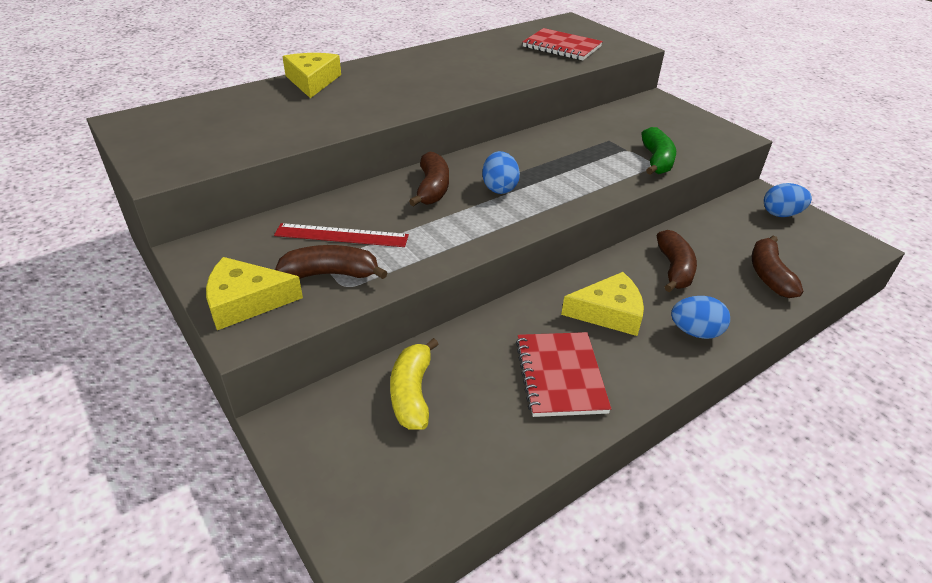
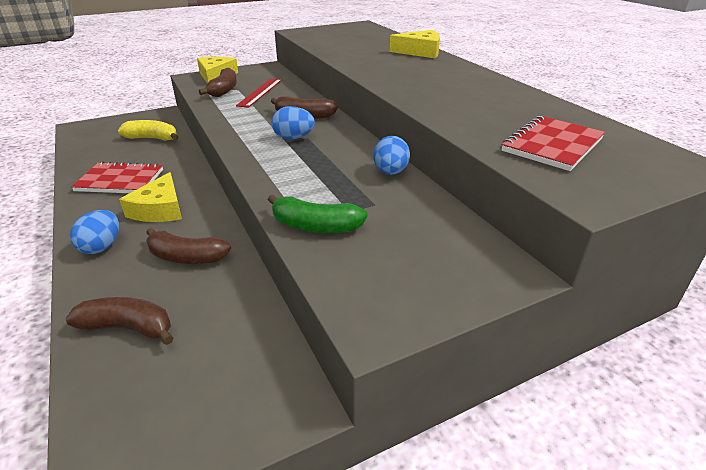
camera: 100 degrees right, 5 degrees down
(781, 214) = (237, 403): blue egg -> blue egg (390, 172)

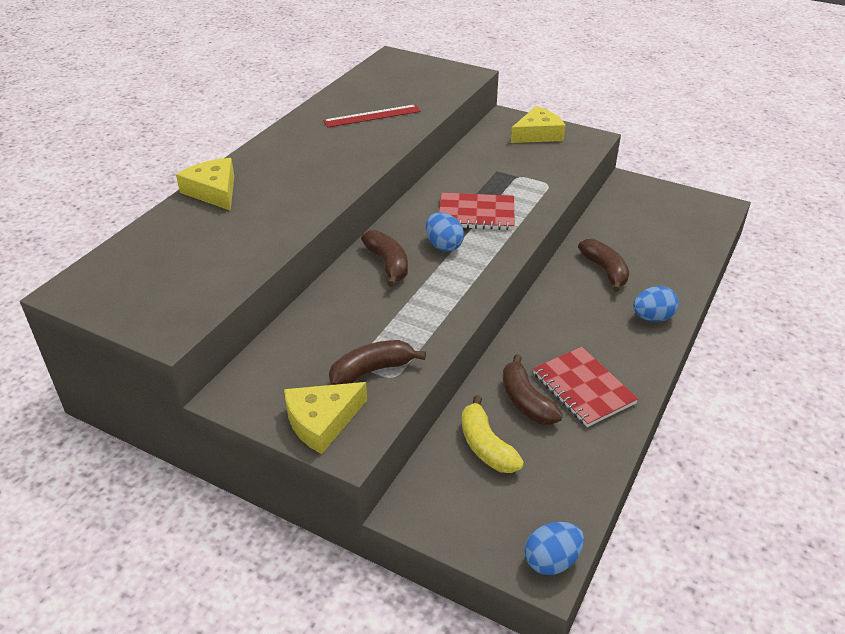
camera: 125 degrees left, 5 degrees up
(128, 328) = (673, 252): brown banana -> brown banana (526, 401)
(160, 209) = (582, 325): yellow cheese -> yellow cheese (538, 134)
(260, 92) = (349, 334): red ruler -> red ruler (372, 116)
(316, 226) = (548, 180): green banana -> none
(390, 172) = (447, 179): blue egg -> blue egg (551, 561)
(552, 145) = (410, 89): red notebook -> red notebook (476, 214)

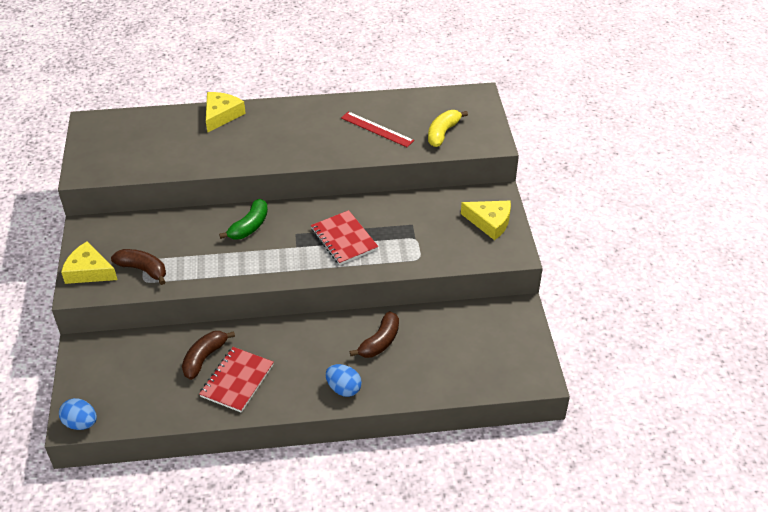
camera: 55 degrees right, 5 degrees up
(388, 264) = (249, 226): brown banana -> green banana
(443, 245) = (292, 241): blue egg -> none
(486, 446) = (151, 357): yellow banana -> yellow banana (442, 133)

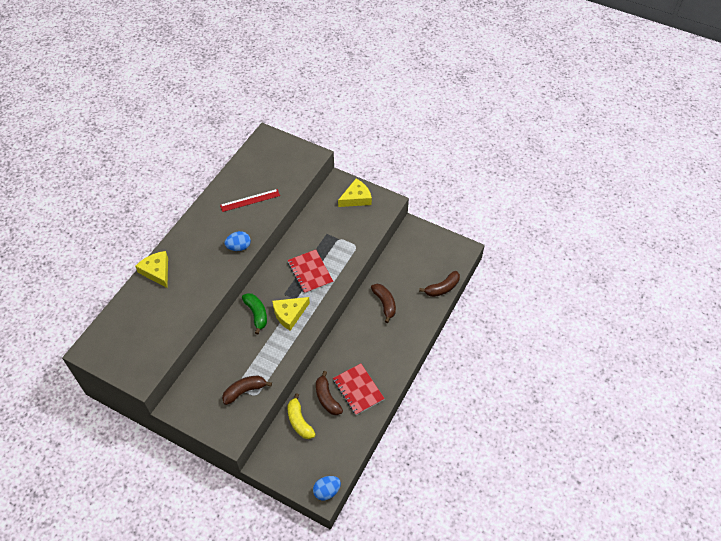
camera: 55 degrees left, 10 degrees up
(89, 271) = (219, 423): yellow cheese -> yellow cheese (289, 314)
(343, 389) = (404, 340): blue egg -> blue egg (239, 247)
(344, 239) = (310, 272): red notebook -> red notebook turned 60 degrees clockwise
(442, 133) = (283, 172): yellow banana -> yellow banana (299, 421)
(455, 387) = (442, 288): none -> brown banana

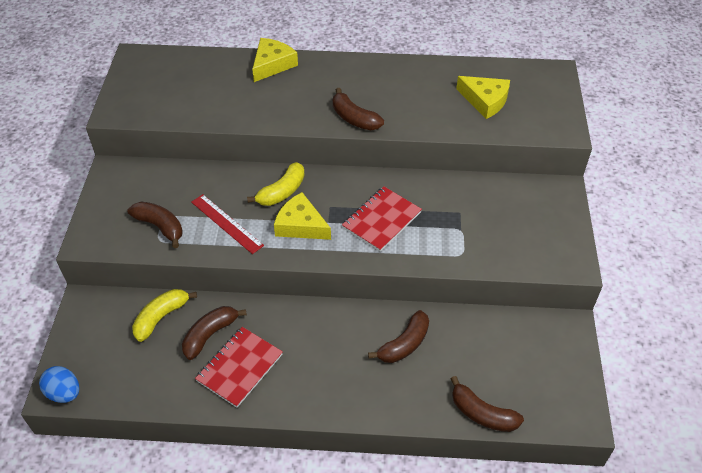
camera: 65 degrees right, 5 degrees down
(239, 247) = (354, 118): blue egg -> brown banana
(250, 200) = (436, 99): red ruler -> red ruler (226, 223)
(256, 314) = (282, 192): green banana -> yellow banana
(356, 198) = (548, 221): yellow cheese -> yellow cheese (485, 101)

